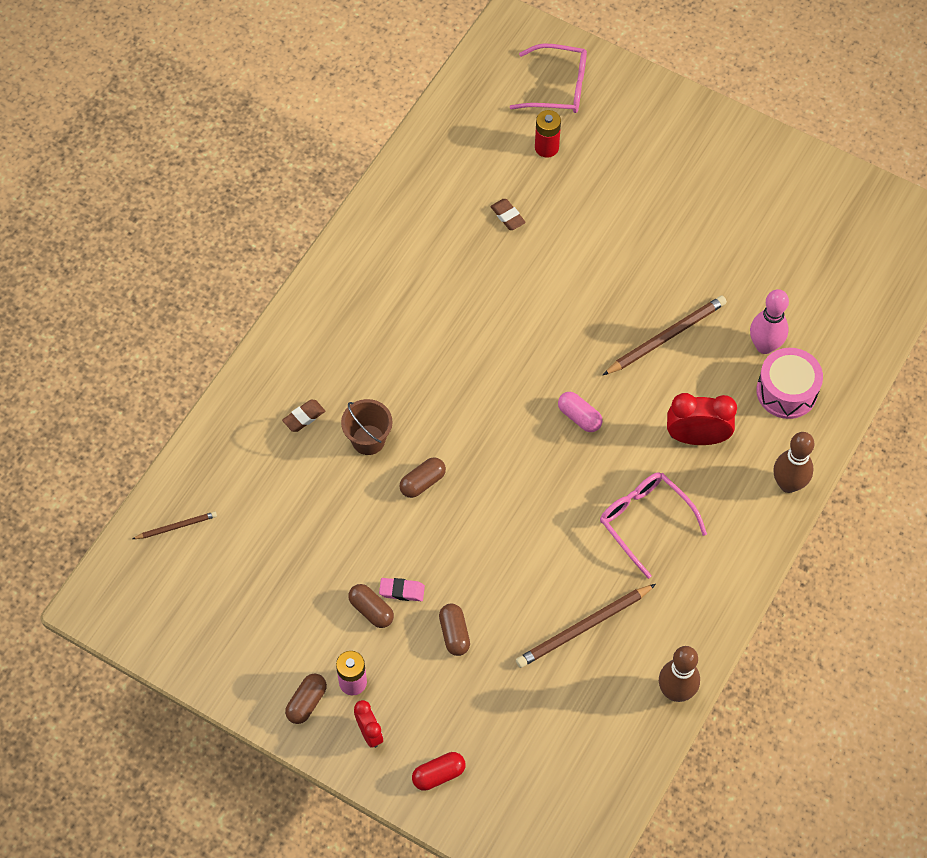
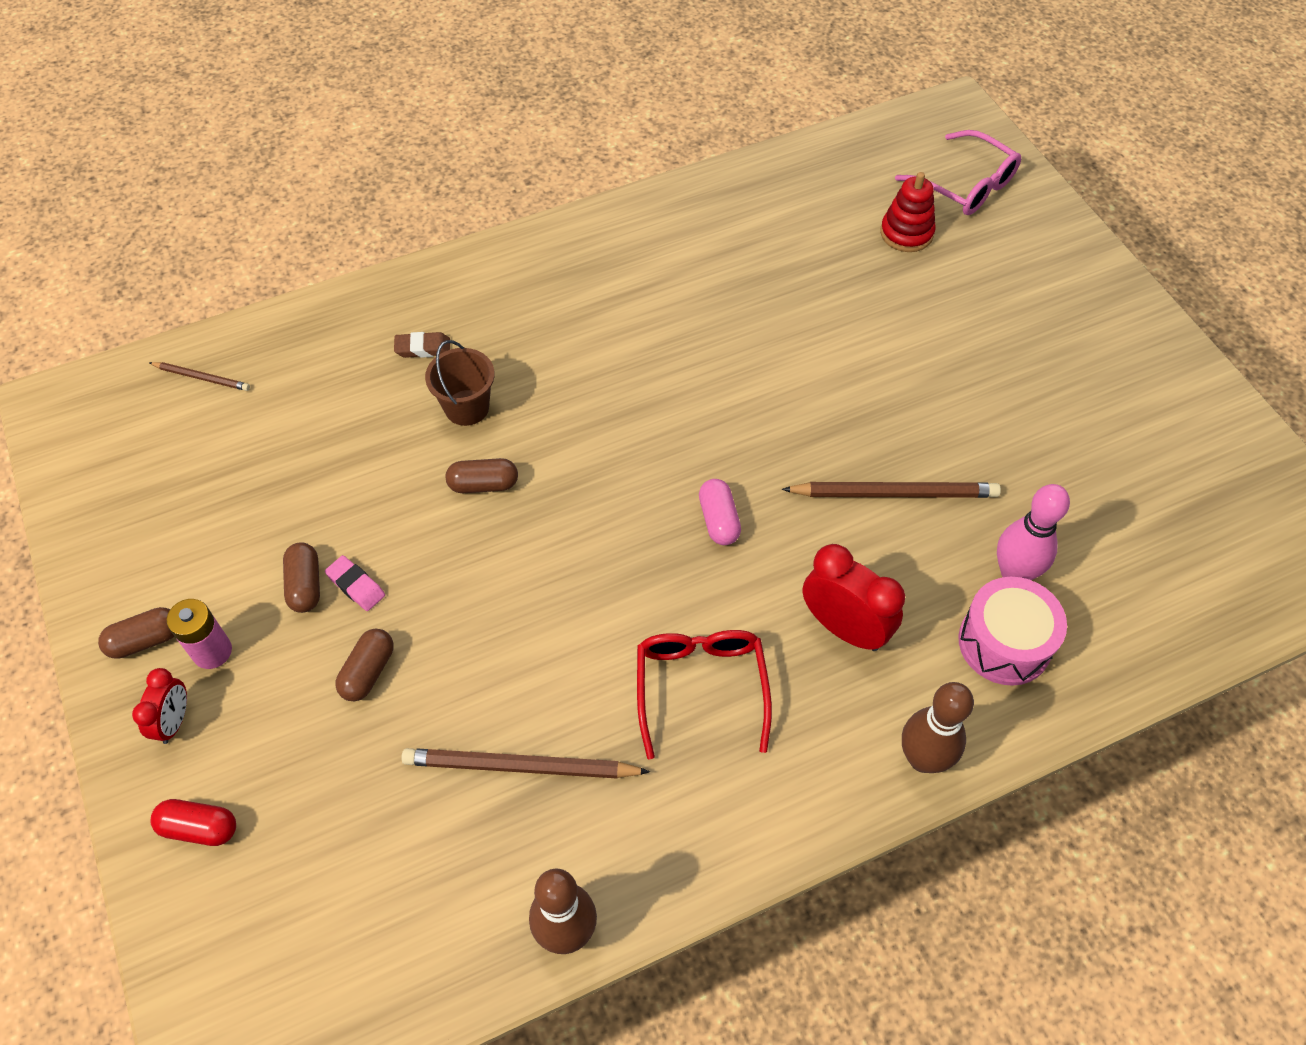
camera: 35 degrees right, 5 degrees down
(507, 216) = (808, 275): brown eraser -> none
(546, 147) = (906, 233): red battery -> red stacking toy
(645, 522) = (701, 688): pink glasses -> red glasses

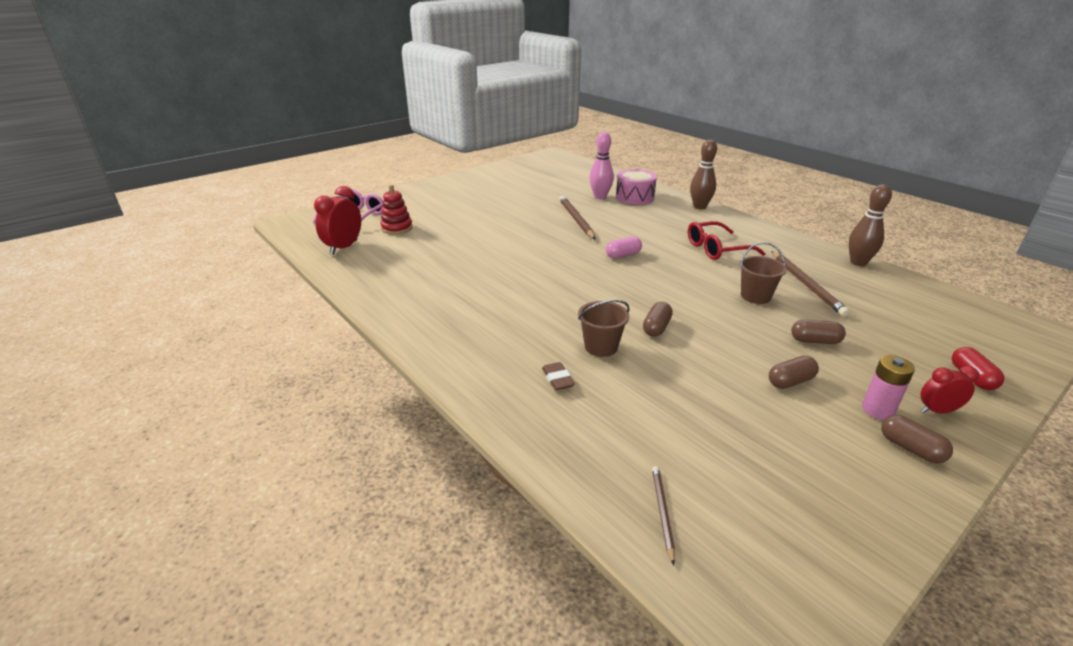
camera: 105 degrees left, 25 degrees down
(356, 586) = (769, 360): pink eraser -> none
(483, 484) = (656, 328): brown capsule -> brown capsule turned 45 degrees clockwise
(514, 660) = (755, 296): none -> brown bucket
(844, 628) = (656, 224): red clock -> red clock (344, 247)

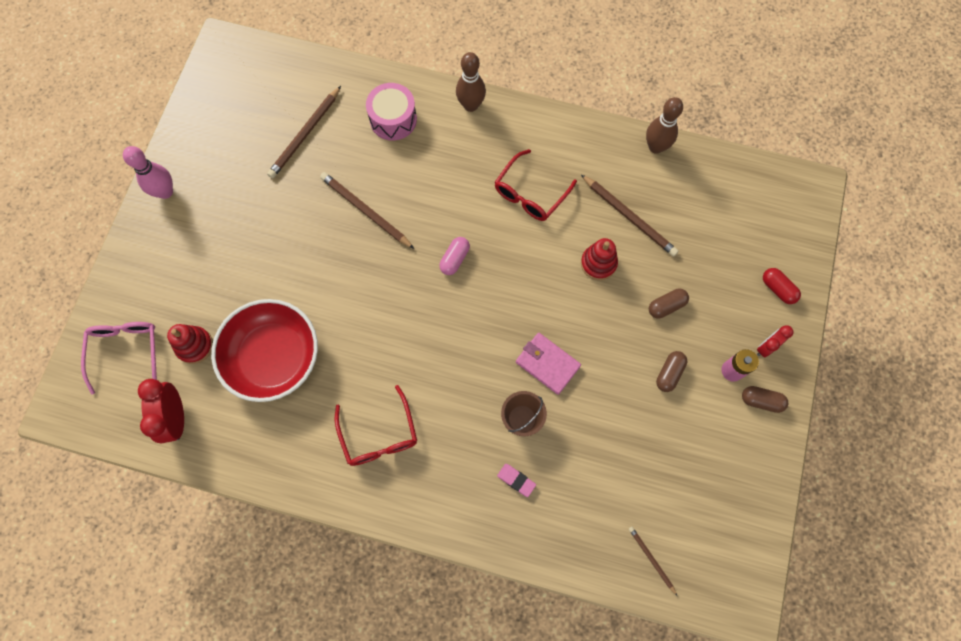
camera: 35 degrees left, 40 degrees up
(438, 248) = (273, 357): none -> red bowl
(467, 306) = (379, 434): none -> red glasses
(557, 379) = (516, 480): brown eraser -> pink eraser
(568, 187) = (305, 134): none -> brown pencil
(600, 197) = (357, 141): pink bowling pin -> pink bowling pin (165, 192)
(656, 328) = (547, 364): brown capsule -> pink wallet
(755, 296) = (598, 263): brown bucket -> red stacking toy

